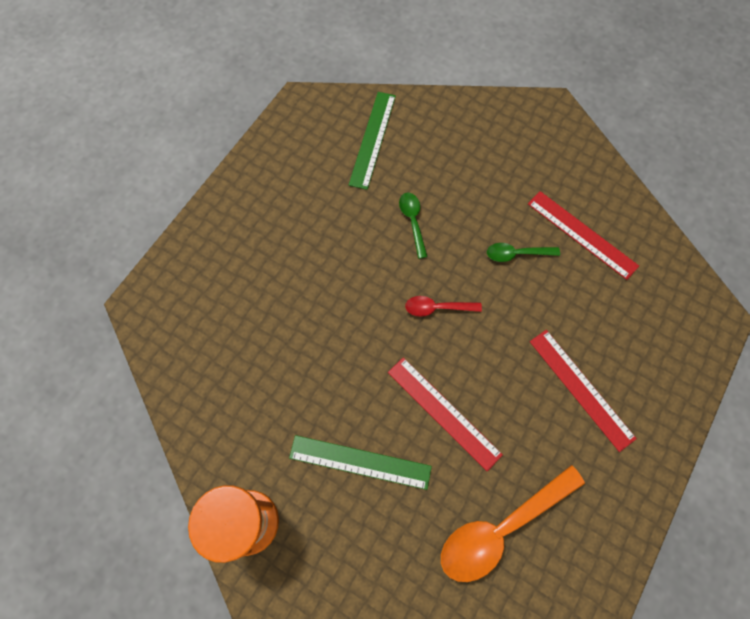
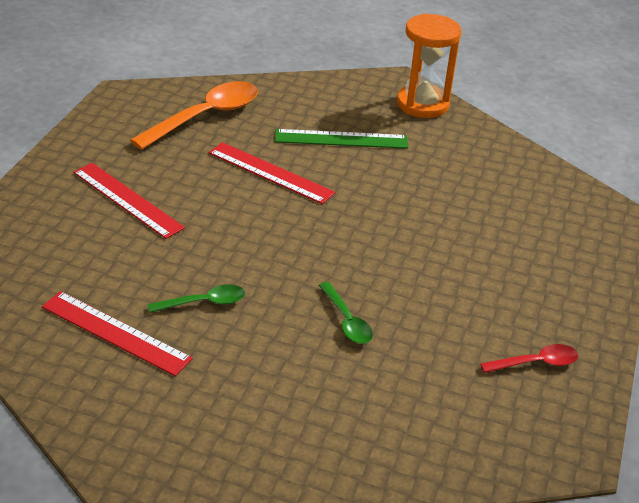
camera: 165 degrees right, 30 degrees down
(372, 139) = (438, 415): green ruler -> none
(437, 308) = (295, 244): red spoon -> red spoon (536, 363)

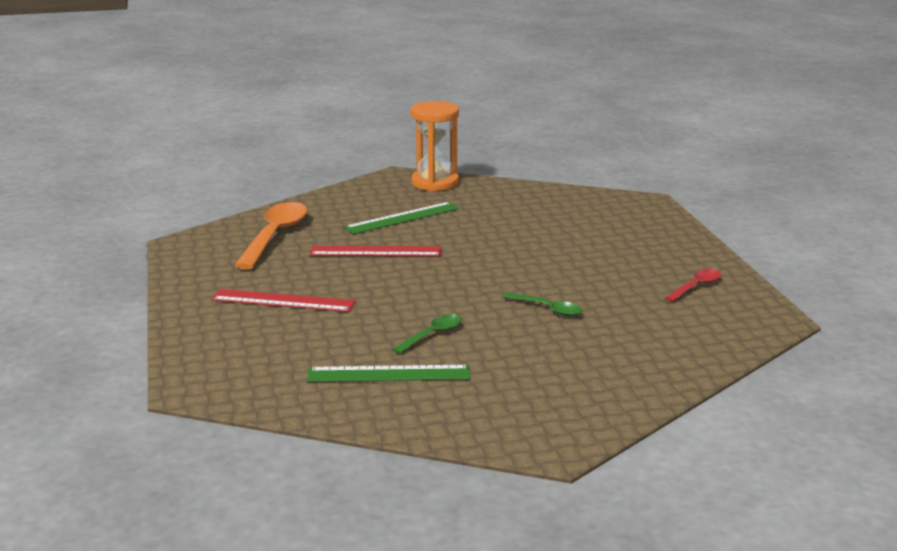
camera: 30 degrees left, 15 degrees down
(115, 332) = (389, 374): red ruler -> green ruler

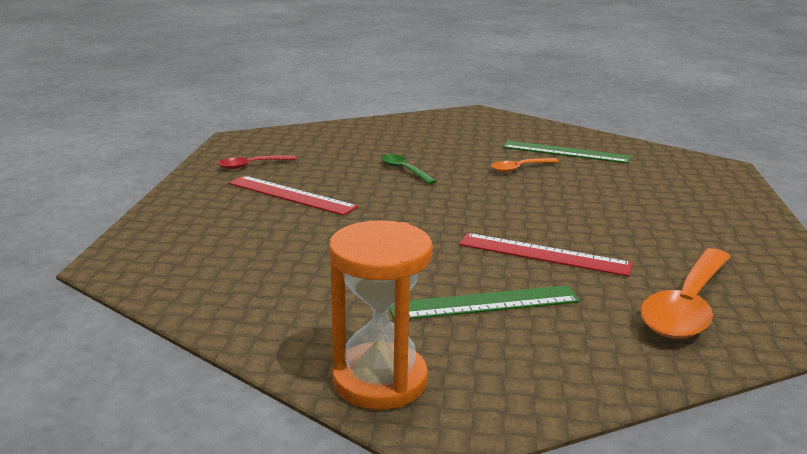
camera: 160 degrees left, 0 degrees up
(283, 301) = (659, 216): red ruler -> red ruler (291, 195)
(432, 335) = (519, 168): green spoon -> orange spoon

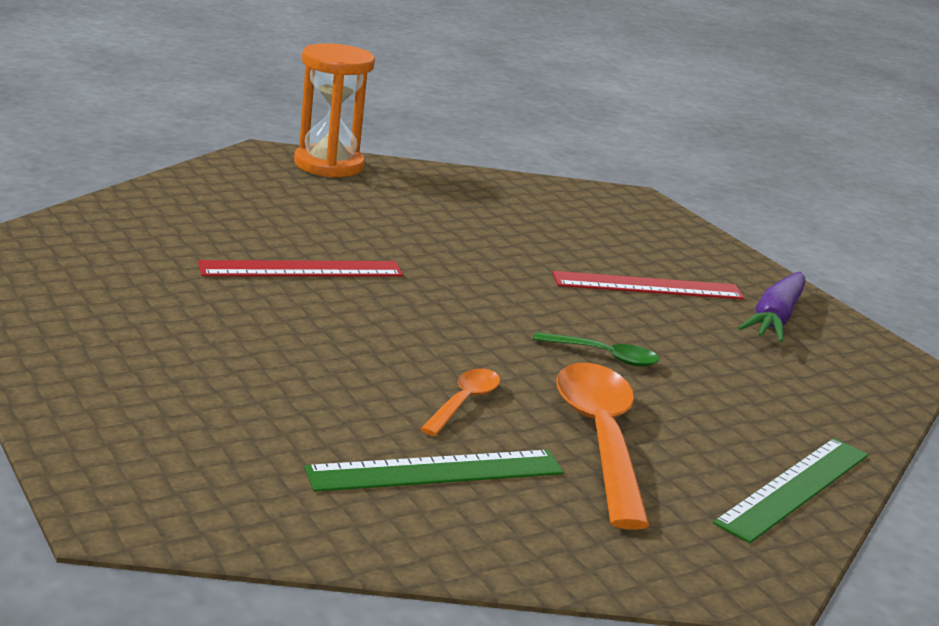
camera: 140 degrees right, 0 degrees up
(251, 165) = (775, 318): red spoon -> purple carrot
(484, 303) = (312, 217): green ruler -> green ruler (794, 488)
(687, 306) = (128, 244): orange spoon -> orange spoon (600, 439)

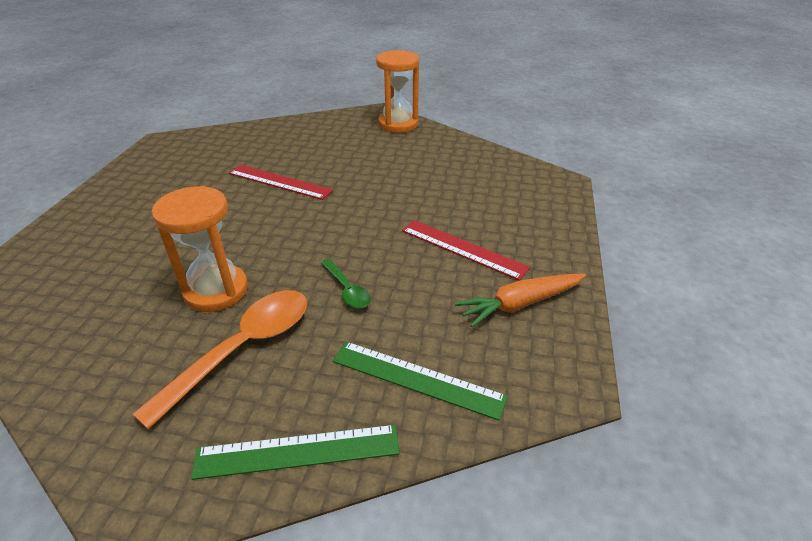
camera: 45 degrees right, 15 degrees up
(436, 471) = (127, 329): green ruler -> green ruler (417, 378)
(464, 402) = (216, 290): orange spoon -> orange hourglass
(775, 318) = (520, 304): purple carrot -> orange carrot

